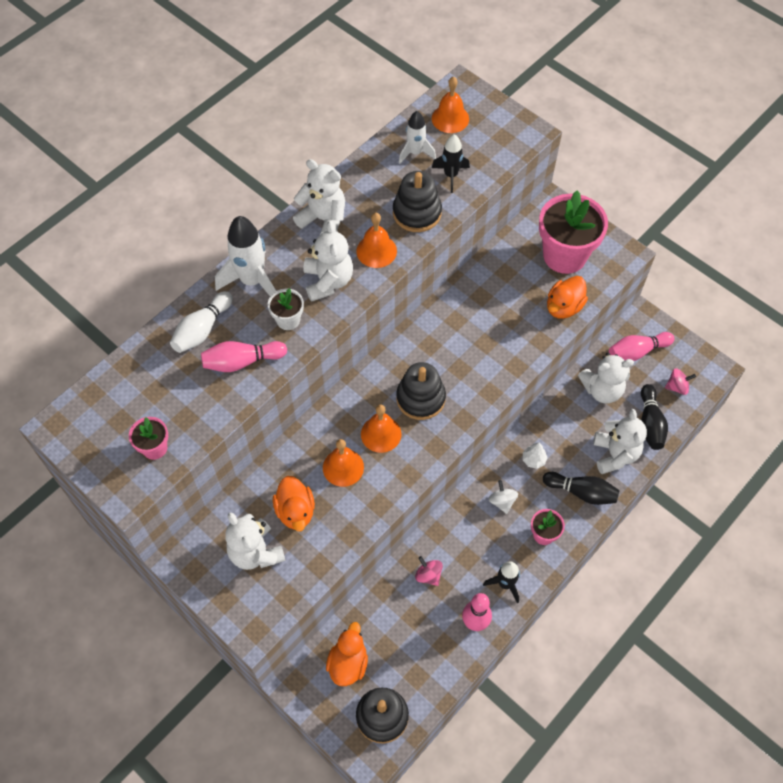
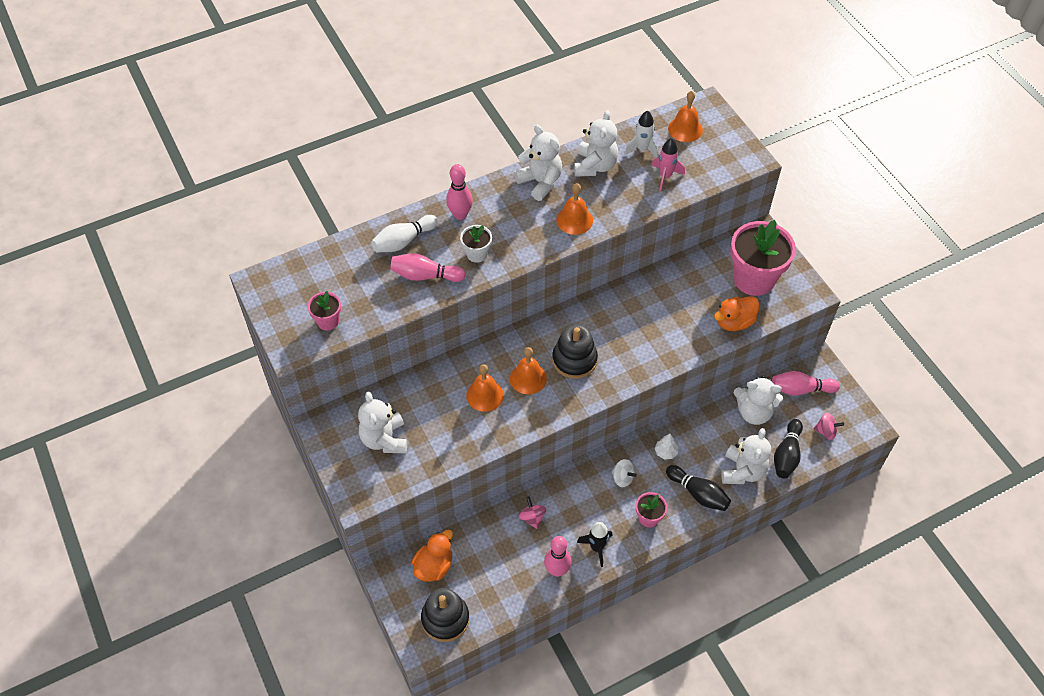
camera: 20 degrees right, 5 degrees down
(252, 281) = (460, 214): white rocket -> pink bowling pin
(295, 511) = (430, 417): orange duck -> none
(328, 281) = (523, 233): white teddy bear -> white teddy bear (595, 166)
(417, 213) = (622, 199): black stacking toy -> none
(451, 175) = (665, 176): black rocket -> pink rocket
(502, 501) = (622, 478): white spinning top -> white spinning top turned 120 degrees clockwise

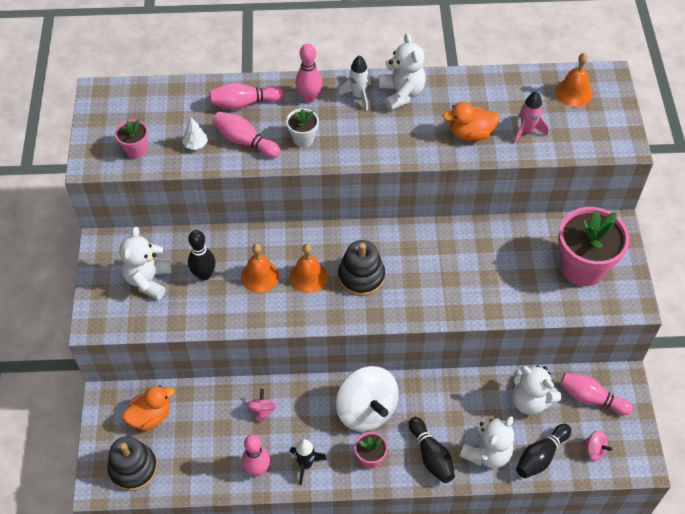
camera: 25 degrees right, 0 degrees up
(403, 241) = (244, 103): white bowling pin -> pink bowling pin
(433, 414) = (204, 275): none -> black bowling pin
(574, 220) = (413, 140): orange bell -> none
(595, 166) = (463, 97): white teddy bear -> none
(622, 478) = (366, 410): white spinning top -> white spinning top, size x2.31
(642, 149) = (519, 97): white rocket -> white rocket (358, 96)
(665, 452) = (421, 403): white tree -> white tree (195, 144)
(734, 322) = (538, 301): orange duck -> orange duck (470, 133)

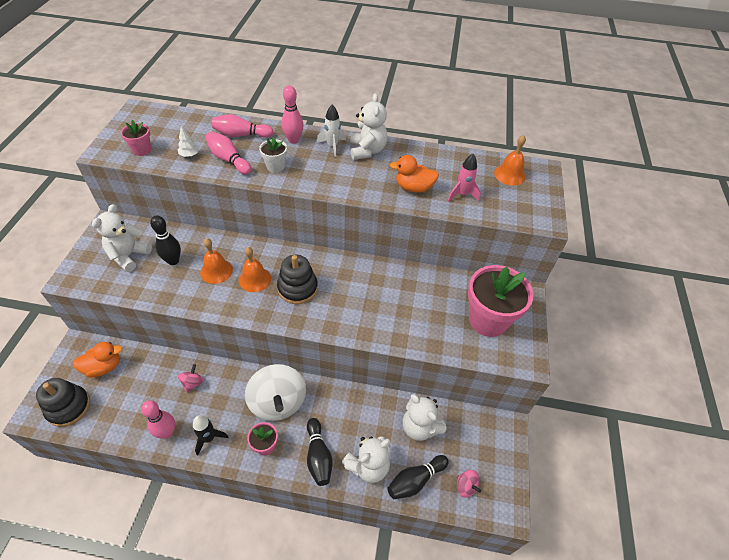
camera: 10 degrees right, 5 degrees down
(591, 398) = (474, 437): pink bowling pin -> none

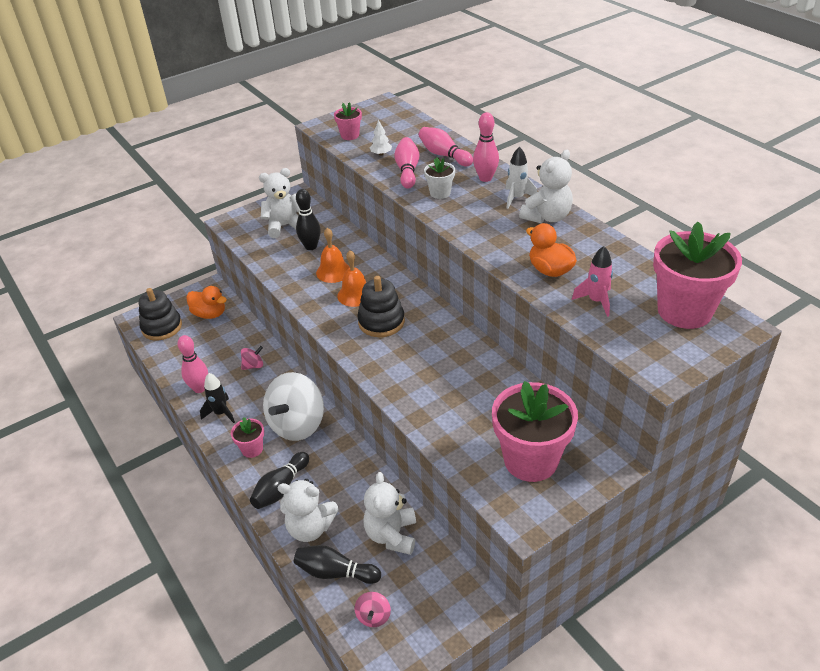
camera: 50 degrees right, 10 degrees down
(509, 174) = (684, 311): orange bell -> pink flower pot

